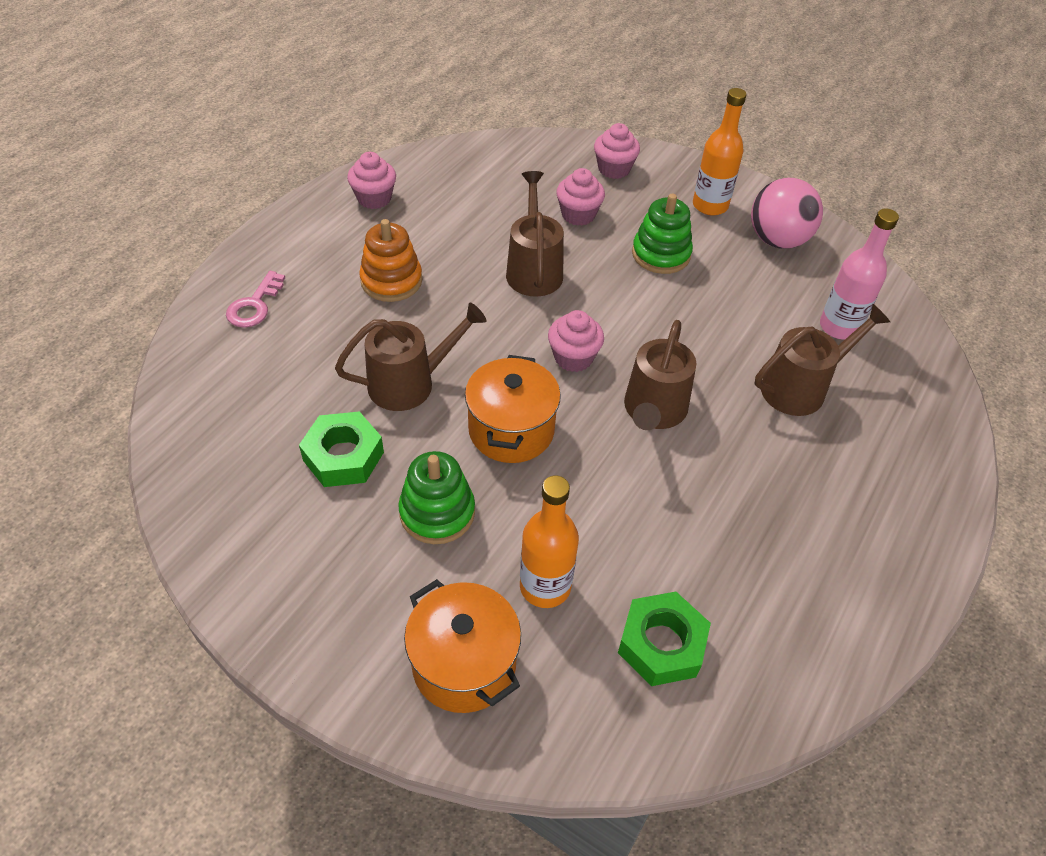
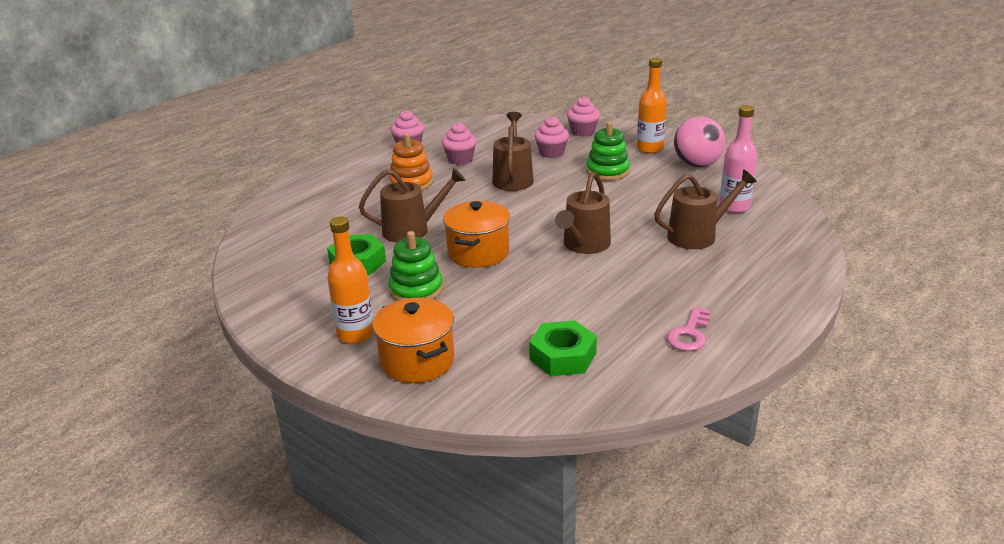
camera: 10 degrees right, 20 degrees down
(254, 305) = (315, 193): pink key -> pink key (689, 334)
(545, 586) = (484, 326): orange bottle -> orange bottle (356, 334)
(573, 357) = (531, 219): pink cupcake -> pink cupcake (460, 159)

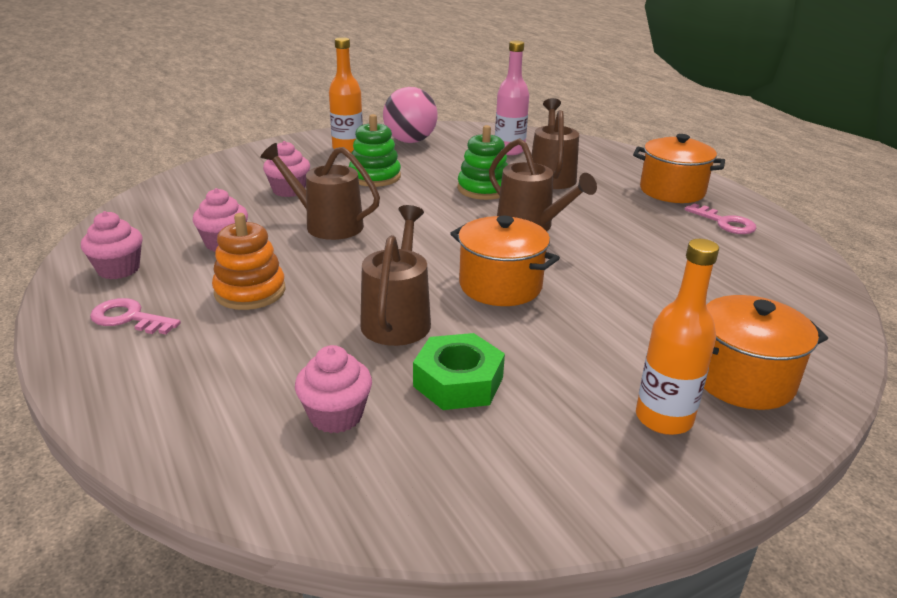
camera: 70 degrees left, 0 degrees up
(364, 165) = (129, 318): none -> pink key
(416, 290) = (567, 347): green stacking toy -> green stacking toy (483, 189)
(562, 356) = (750, 287): green nut -> none
(583, 132) = (258, 164): pink cupcake -> pink cupcake (336, 415)
(737, 298) = (672, 191): none -> orange pot

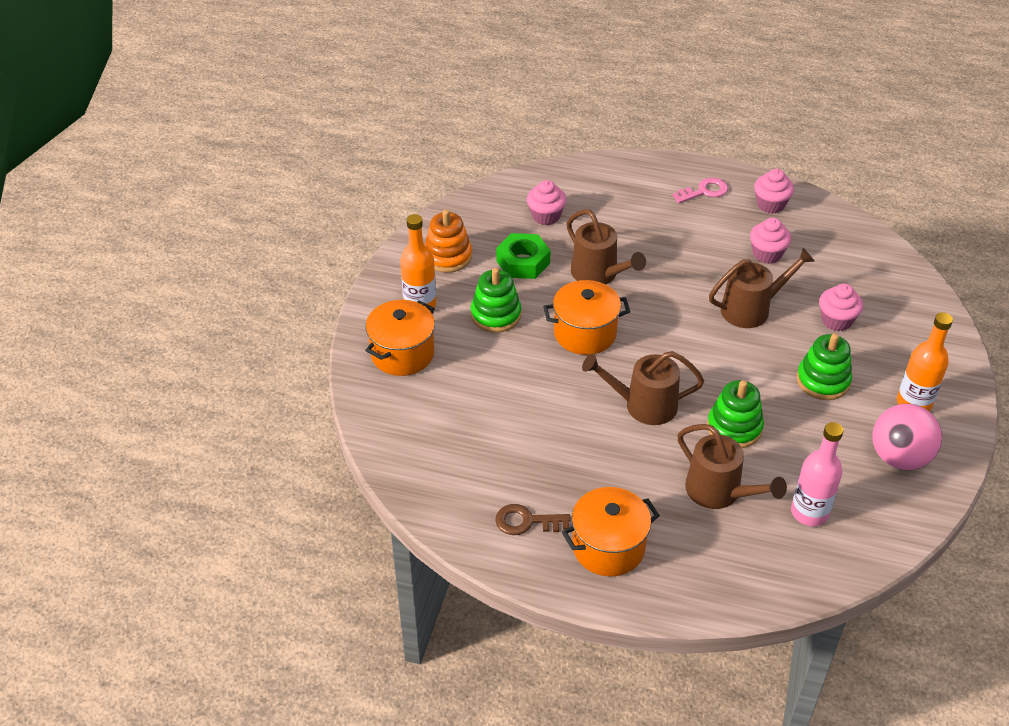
camera: 135 degrees right, 15 degrees up
(250, 291) = (689, 238): orange stacking toy -> orange stacking toy (448, 256)
(573, 350) = (496, 315): none -> green stacking toy
(725, 223) = (526, 521): pink key -> brown key

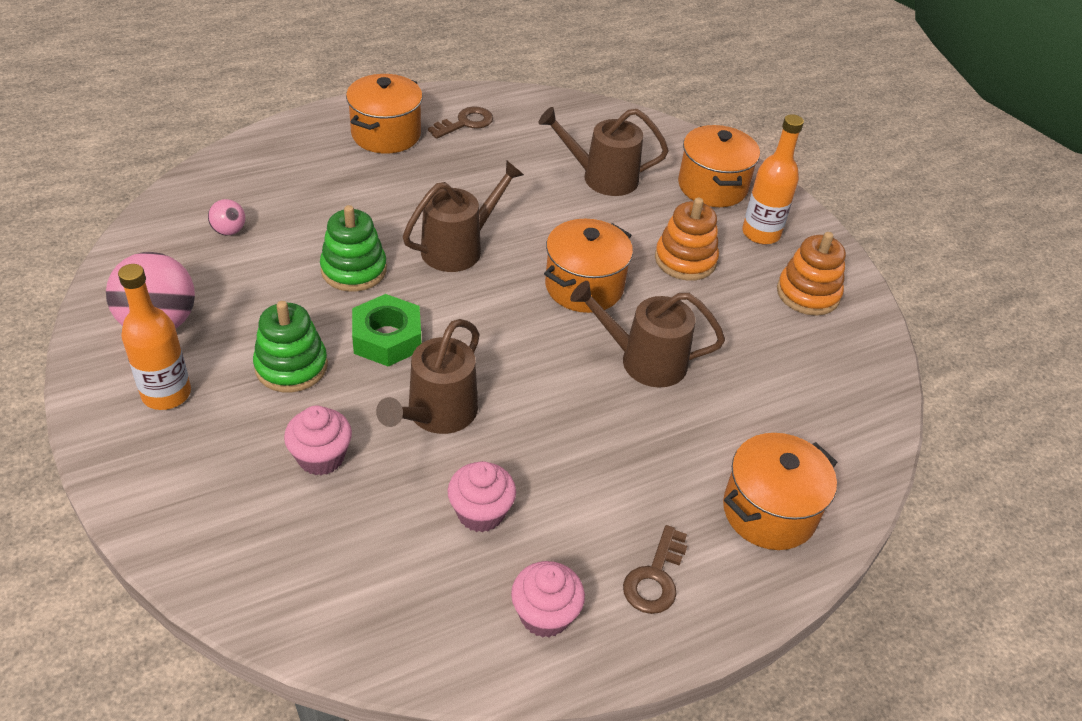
camera: 135 degrees right, 0 degrees up
(496, 315) = (685, 260): green stacking toy -> orange stacking toy
(523, 262) = (734, 330): green nut -> green nut (387, 338)
(546, 216) = (786, 403): pink cupcake -> none
(618, 184) = (769, 511): none -> orange pot
(704, 191) = (655, 577): pink key -> brown key
(719, 492) = (325, 210): brown watering can -> brown watering can (602, 178)
(809, 512) = (229, 231): pink bottle -> pink ball

